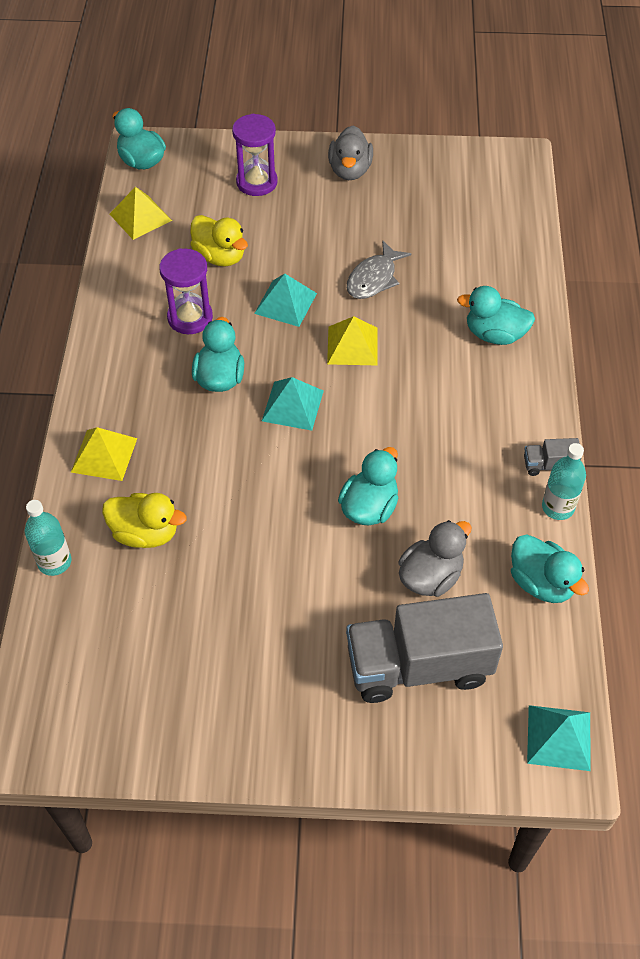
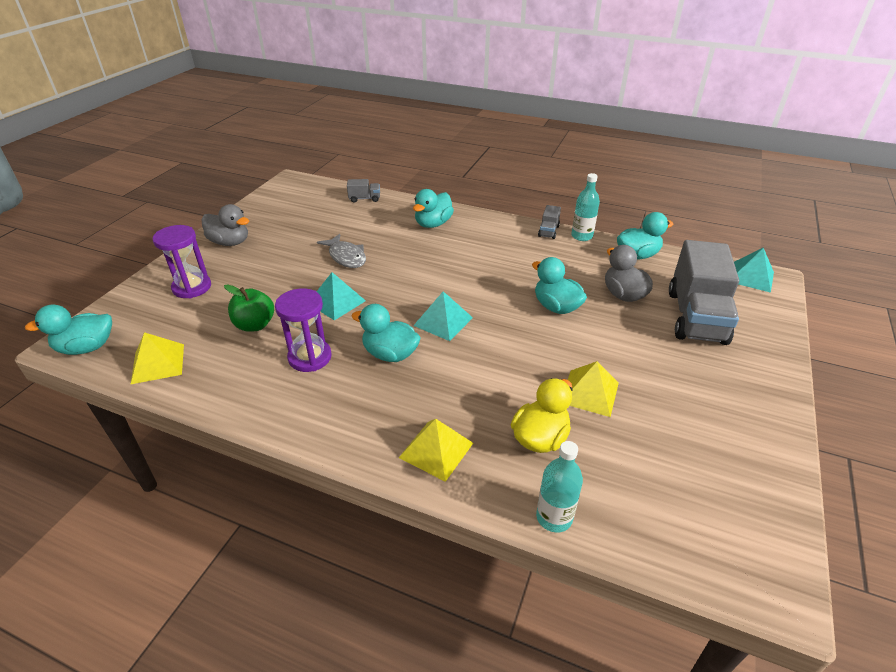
camera: 70 degrees left, 15 degrees down
(220, 256) = (255, 325): yellow duck -> green apple
(352, 345) = (403, 280): yellow pyramid -> yellow pyramid (589, 392)
(518, 245) = (364, 199): none -> grey truck

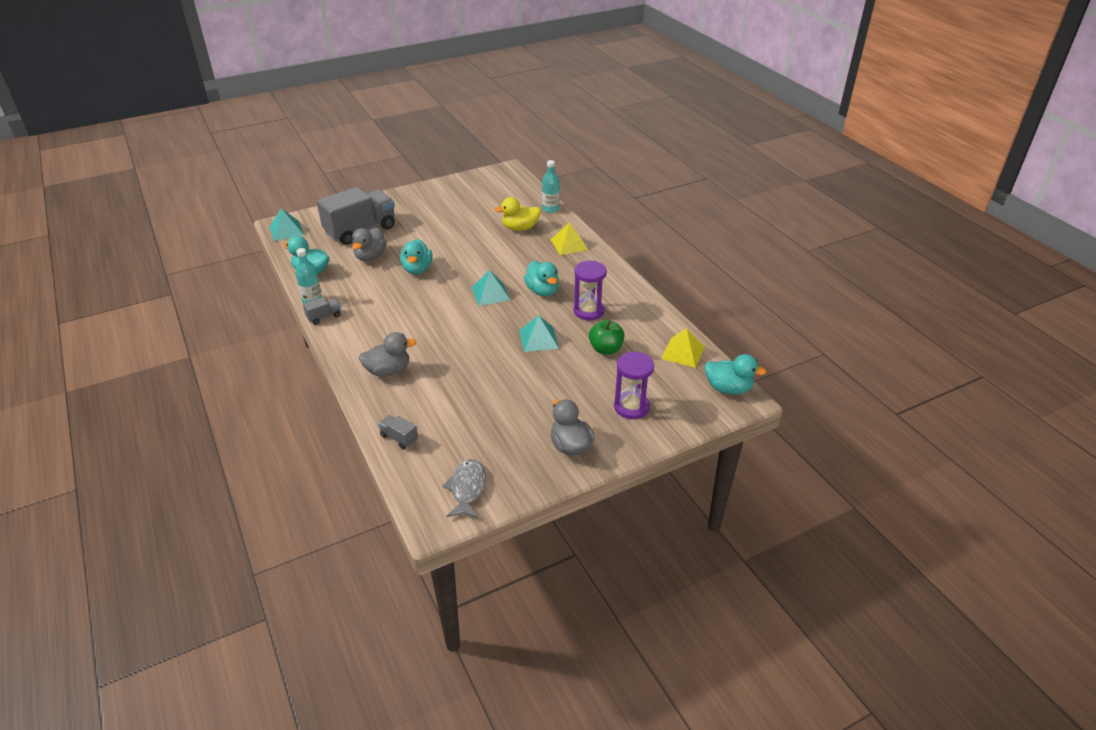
camera: 140 degrees left, 0 degrees up
(346, 257) = (492, 374): grey fish -> grey fish (467, 489)
(433, 224) = (388, 371): turquoise duck -> grey duck
(589, 392) = (472, 231): yellow pyramid -> none

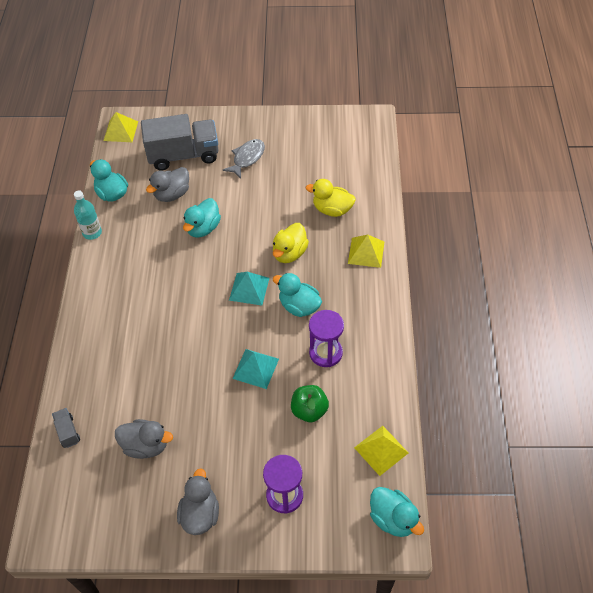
camera: 30 degrees right, 15 degrees up
(286, 230) = (121, 131): turquoise pyramid -> yellow pyramid
(324, 317) = (90, 257): grey truck -> none
(388, 371) = (104, 347): grey duck -> grey duck (146, 446)
(467, 489) = (86, 517): grey fish -> grey fish (247, 158)
(507, 263) = (289, 253): none -> yellow duck
(542, 291) = (299, 306): turquoise duck -> turquoise duck turned 120 degrees clockwise
(550, 209) = (380, 193): turquoise bottle -> none

